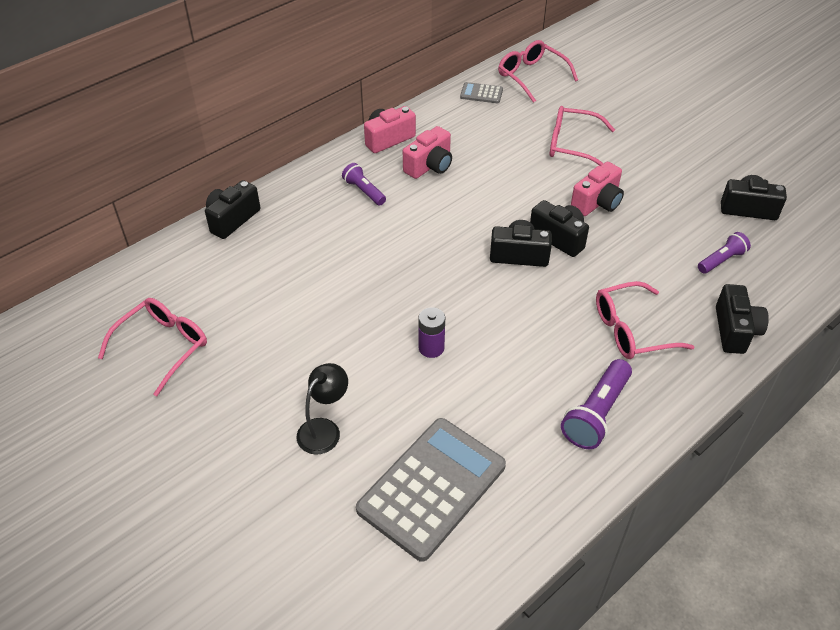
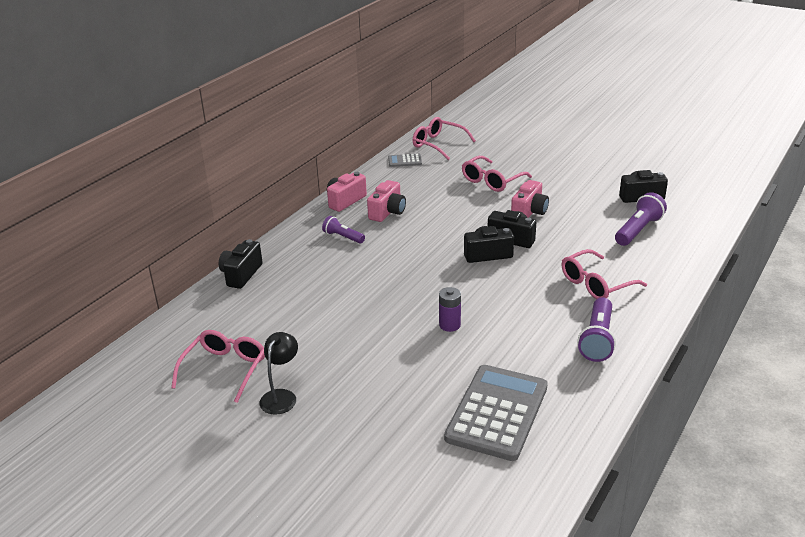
camera: 15 degrees left, 15 degrees down
(324, 429) = (391, 394): black lamp -> black lamp (281, 396)
(573, 145) = (492, 181): pink glasses -> pink glasses turned 45 degrees counterclockwise
(721, 260) = (638, 230): purple flashlight -> purple flashlight, size x1.59
(735, 330) = (670, 269): black camera -> none

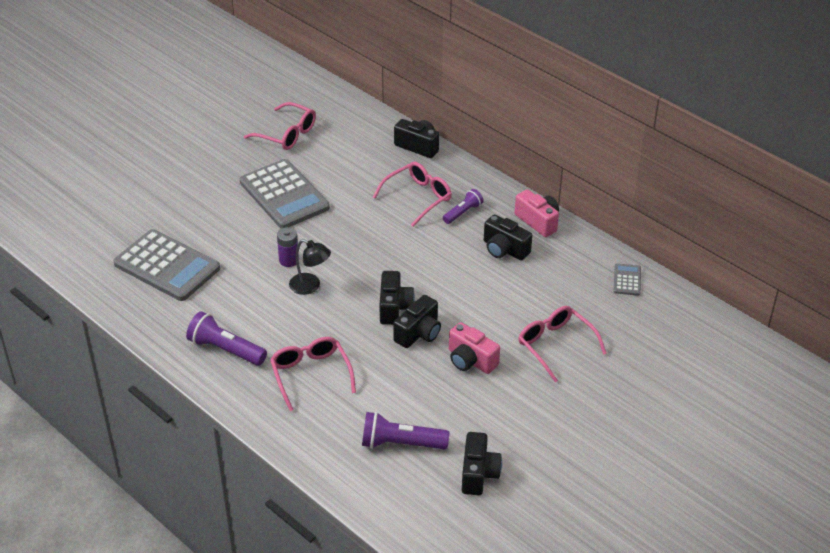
camera: 100 degrees right, 10 degrees up
(281, 396) = (242, 160): black lamp -> black lamp (310, 286)
(343, 349) = (284, 195): none -> grey calculator
(387, 212) = (504, 249): pink camera -> black camera
(438, 144) = (669, 317): pink glasses -> pink glasses (417, 198)
(638, 230) = (401, 443): purple flashlight -> purple flashlight turned 135 degrees clockwise

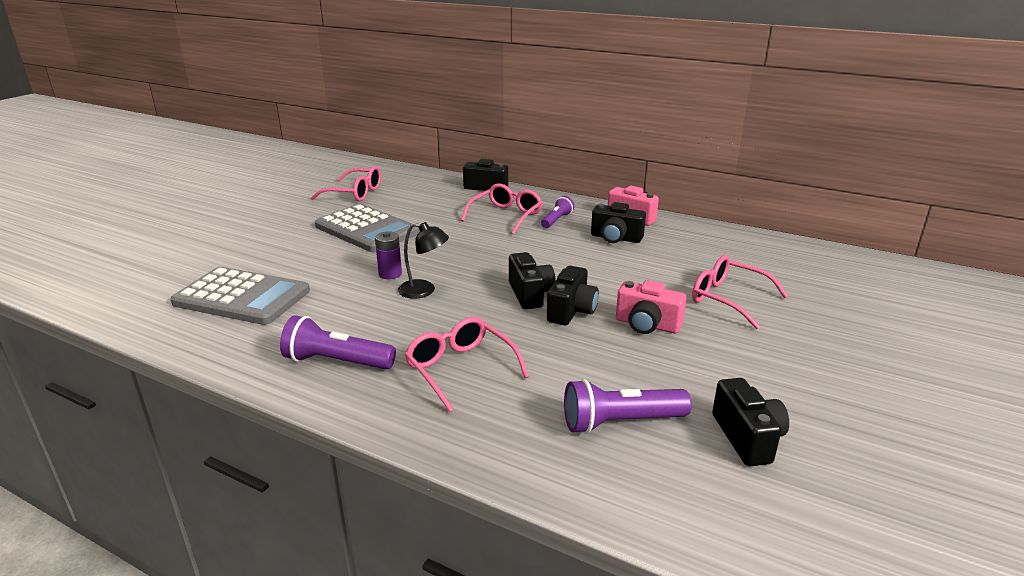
camera: 15 degrees left, 15 degrees down
(627, 280) = (751, 243): grey calculator -> none

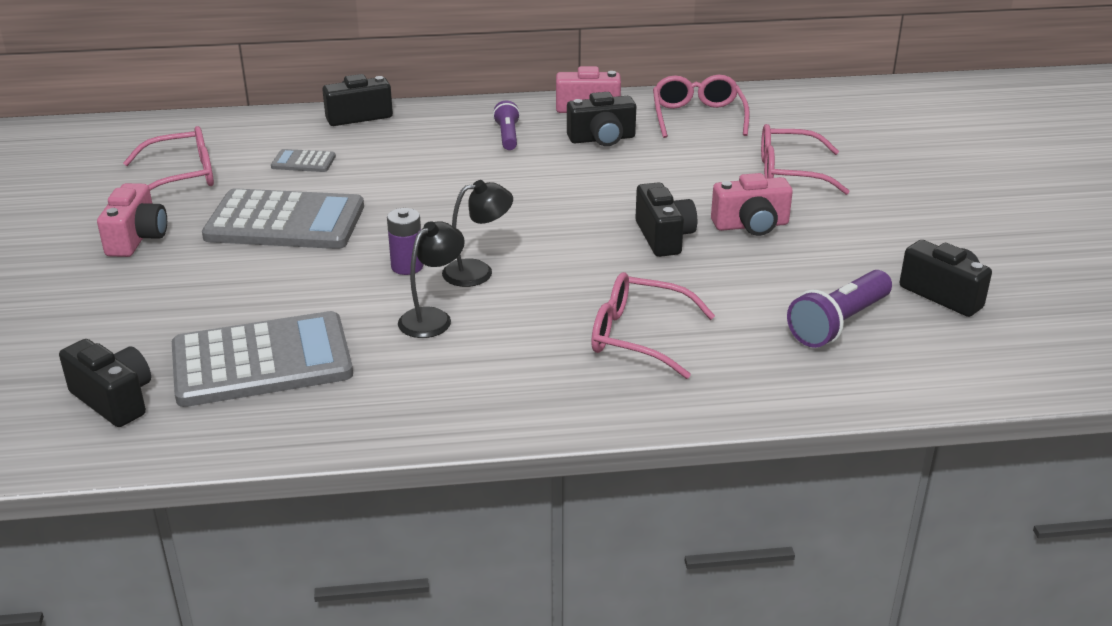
camera: 35 degrees left, 5 degrees up
(289, 216) = (137, 238): none -> pink camera
(336, 362) = (501, 382): purple flashlight -> none
(359, 308) = (432, 318): none -> black lamp
(423, 202) = (303, 162): none -> grey calculator
(506, 216) = (440, 149): pink glasses -> pink glasses (698, 117)
(530, 294) = (599, 234): black camera -> black camera (114, 400)

